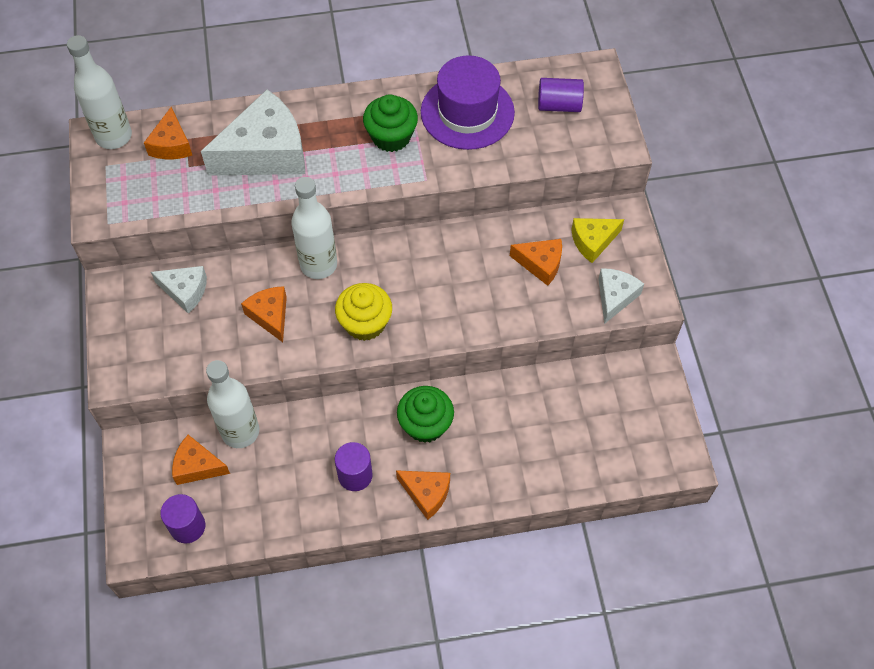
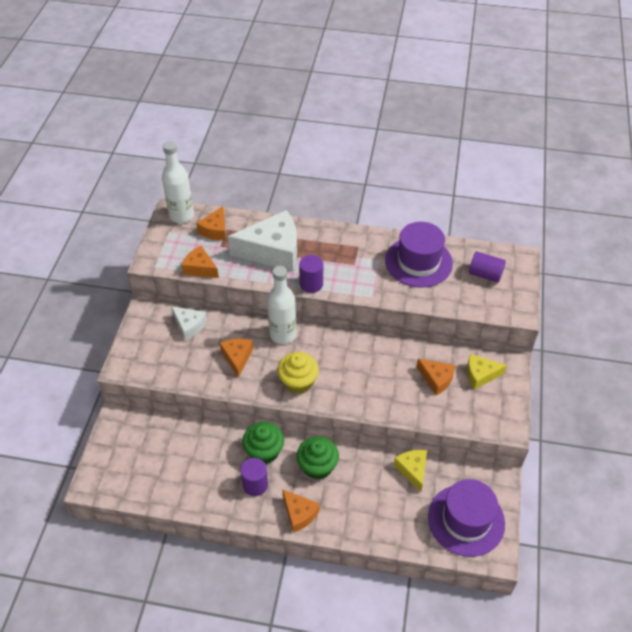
camera: 20 degrees right, 10 degrees down
(188, 526) = (130, 481): purple cylinder -> purple cylinder (311, 284)
(197, 466) = (153, 444): orange cheese -> orange cheese (200, 268)
(240, 432) = (191, 430): white bottle -> none
(391, 137) = (360, 263): green cupcake -> green cupcake (264, 451)
(546, 390) = (412, 470): none -> yellow cheese
(615, 297) = (482, 418): white cheese -> none
(633, 431) = (466, 520): none -> purple hat

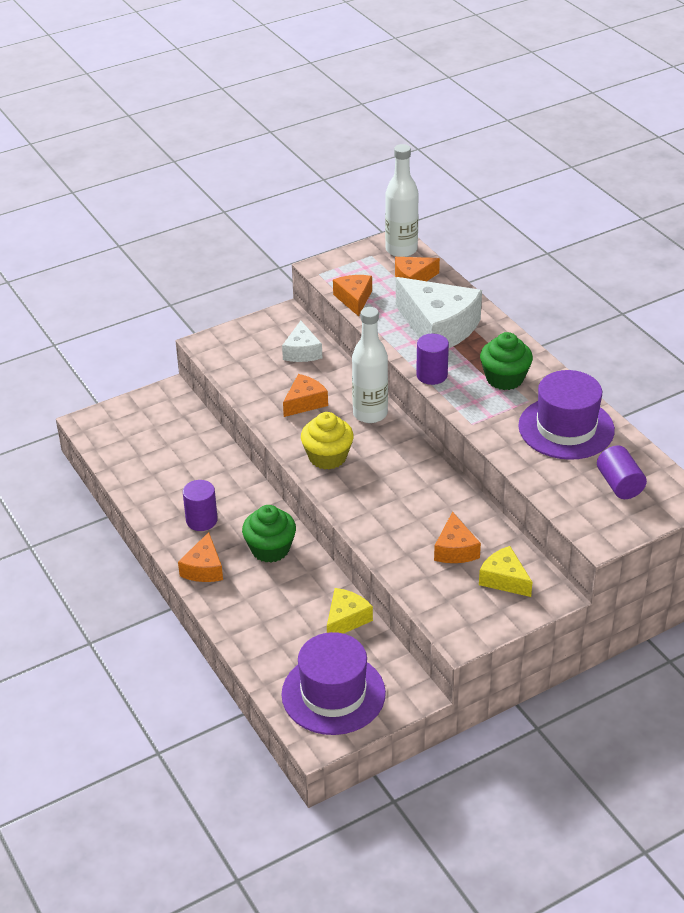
camera: 50 degrees right, 10 degrees down
(264, 451) = (244, 503): green cupcake -> green cupcake (504, 378)

